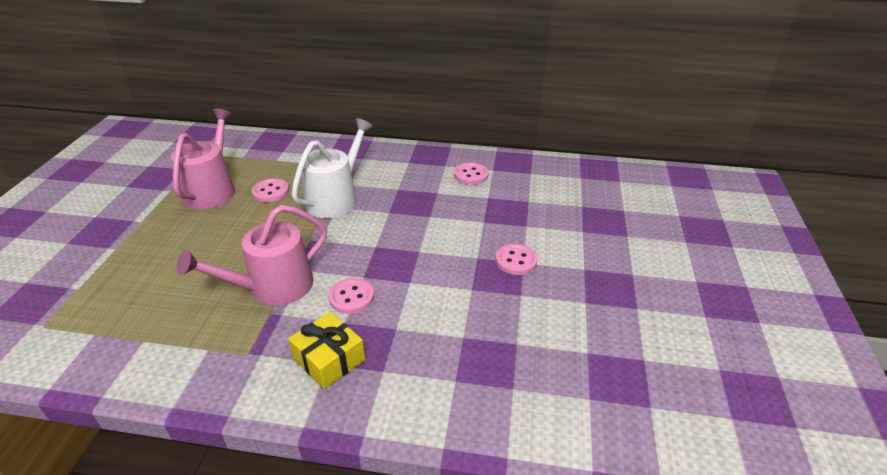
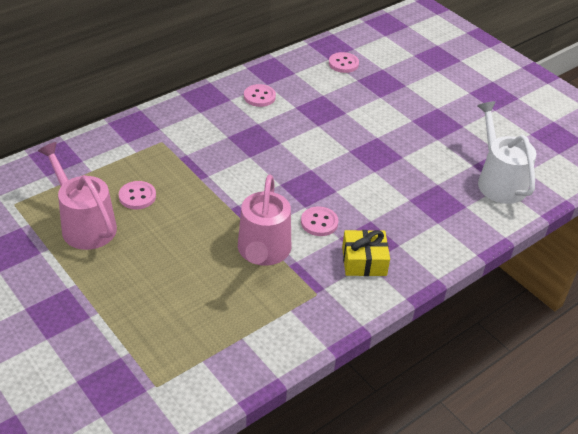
camera: 50 degrees left, 5 degrees up
(335, 198) = (196, 170): white watering can -> white watering can (499, 181)
(516, 260) = (372, 139): pink button -> pink button (343, 64)

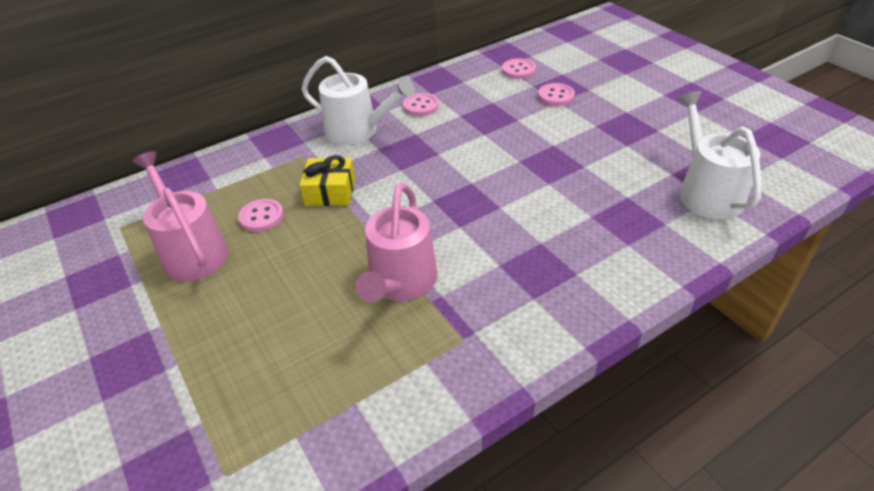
camera: 10 degrees right, 0 degrees up
(206, 119) = (357, 131): none -> white watering can
(319, 222) = (475, 246): pink button -> pink button (556, 96)
(364, 261) = (530, 295): yellow gift -> yellow gift (330, 192)

